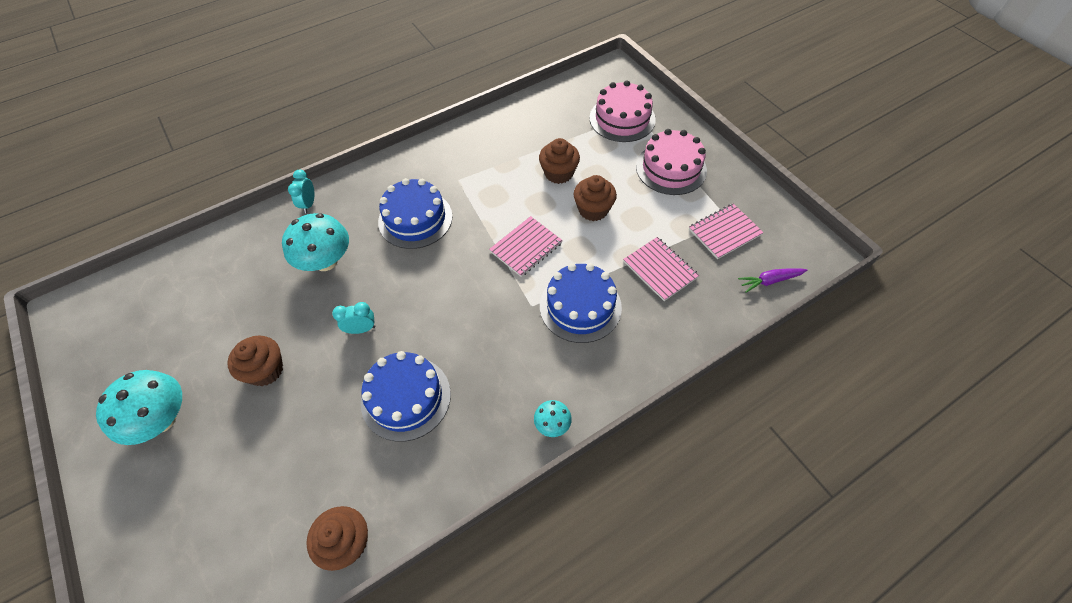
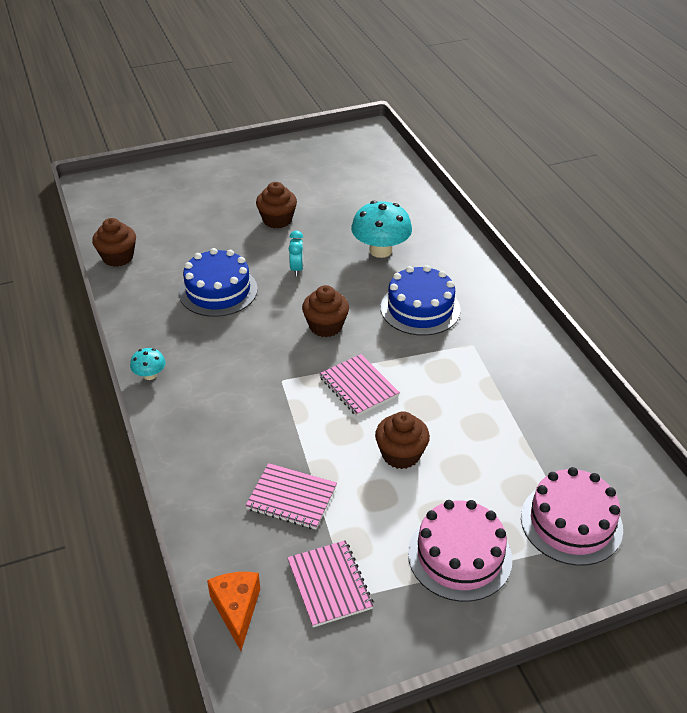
camera: 100 degrees right, 15 degrees down
(162, 419) = (256, 177): turquoise mushroom -> none
(309, 204) = (456, 241): turquoise clock -> none
(558, 173) = (469, 433): brown cupcake -> brown cupcake (325, 326)
(580, 306) = (266, 417): blue cake -> none
(660, 269) = (291, 498): pink notebook -> pink notebook turned 45 degrees clockwise
(770, 281) = (236, 610): purple carrot -> orange cheese

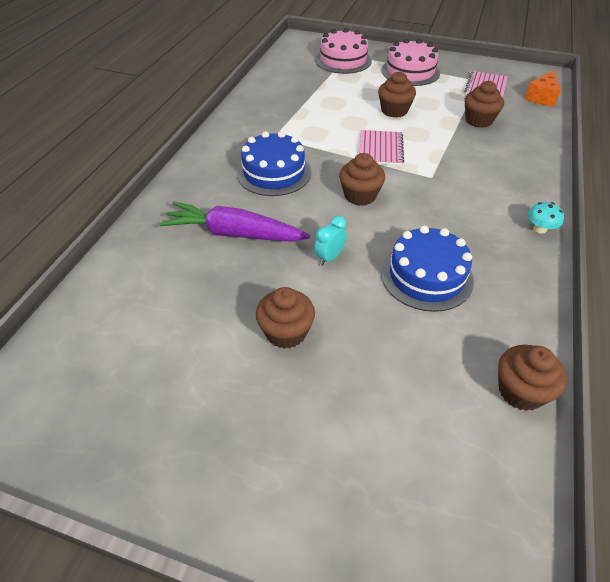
camera: 140 degrees left, 5 degrees up
(291, 498) = (478, 120): pink notebook -> brown cupcake
(380, 250) = (234, 234): turquoise mushroom -> purple carrot

